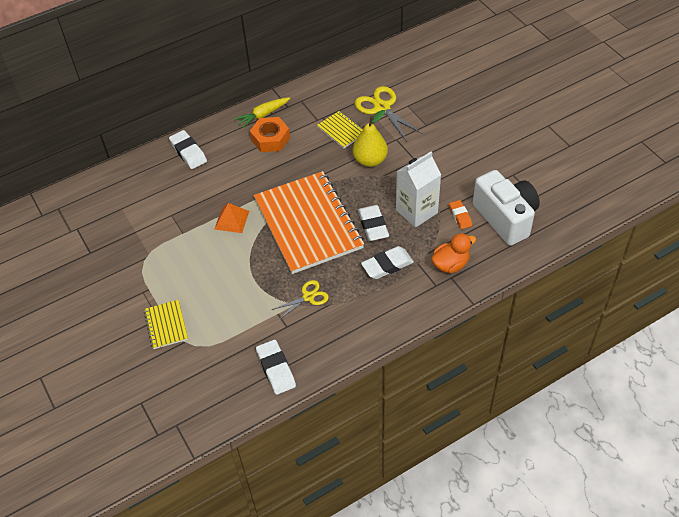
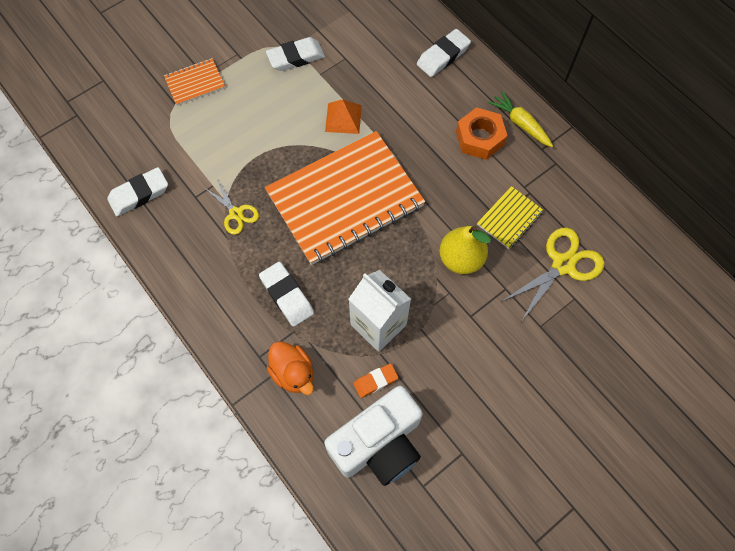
camera: 80 degrees right, 15 degrees up
(166, 325) = (195, 83): yellow notebook -> orange notebook
(373, 225) = (349, 273): white eraser -> white eraser (296, 57)

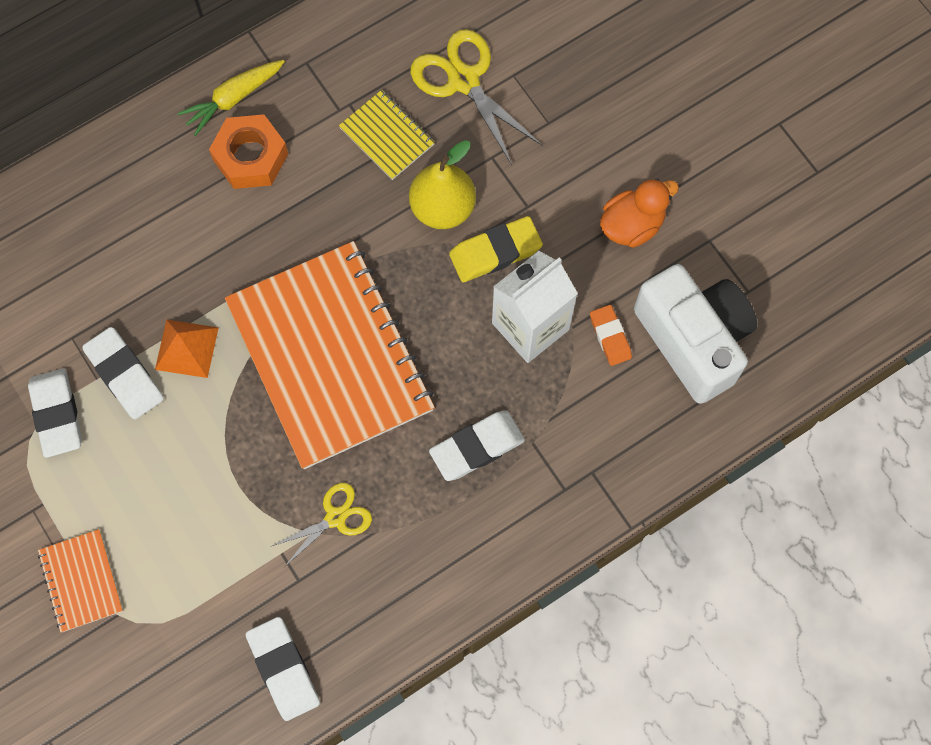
camera: 85 degrees left, 5 degrees up
(293, 373) = (591, 444): orange duck -> orange duck (632, 225)
(432, 296) = (495, 252): none -> yellow eraser
(443, 56) = (94, 190): white eraser -> white eraser (125, 375)

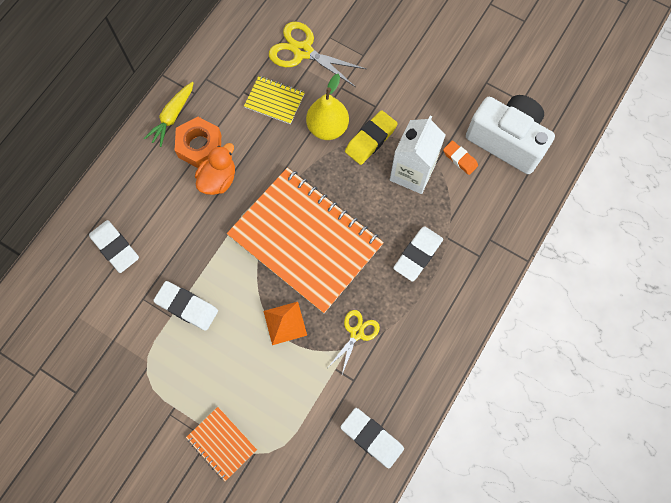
camera: 25 degrees left, 0 degrees up
(57, 414) = (156, 349): white eraser -> white eraser (115, 247)
(187, 348) = (217, 274): orange pyramid -> orange pyramid (285, 323)
(632, 225) = (439, 92): orange duck -> orange duck (218, 179)

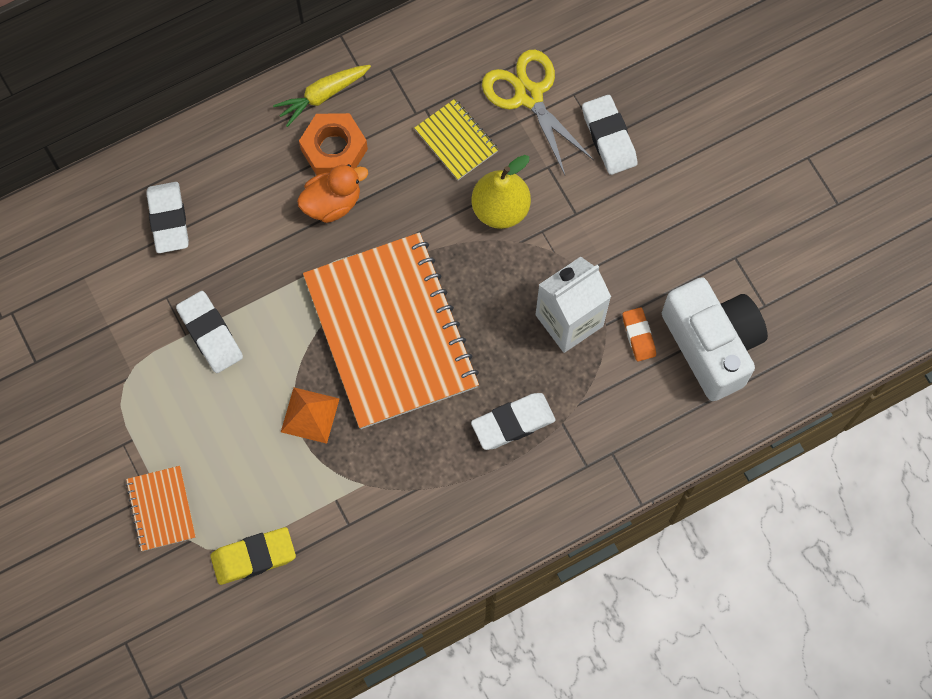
camera: 30 degrees right, 0 degrees up
(356, 333) = (385, 473): yellow scissors -> none
(370, 140) = (544, 252): yellow eraser -> yellow eraser (254, 557)
(372, 438) = (330, 599): white eraser -> white eraser (609, 137)

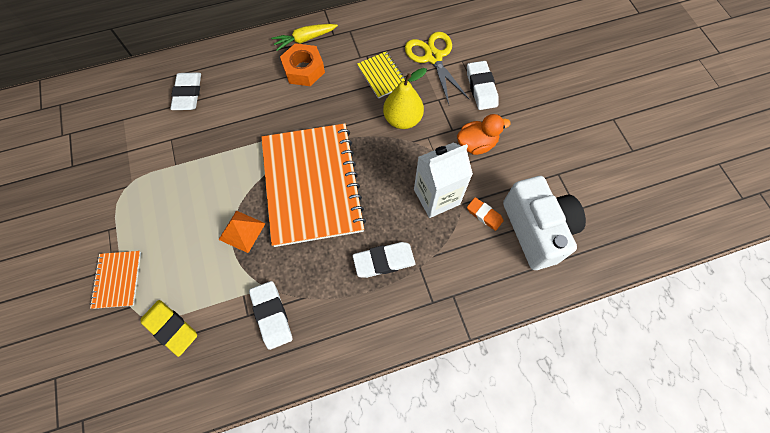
camera: 10 degrees right, 5 degrees down
(210, 334) = (191, 166): white eraser -> white eraser (272, 315)
(254, 557) = (171, 328): yellow eraser -> yellow eraser turned 45 degrees clockwise
(332, 203) = (294, 99): orange duck -> orange duck (476, 144)
(638, 335) = (484, 215): orange eraser -> orange eraser turned 45 degrees counterclockwise

